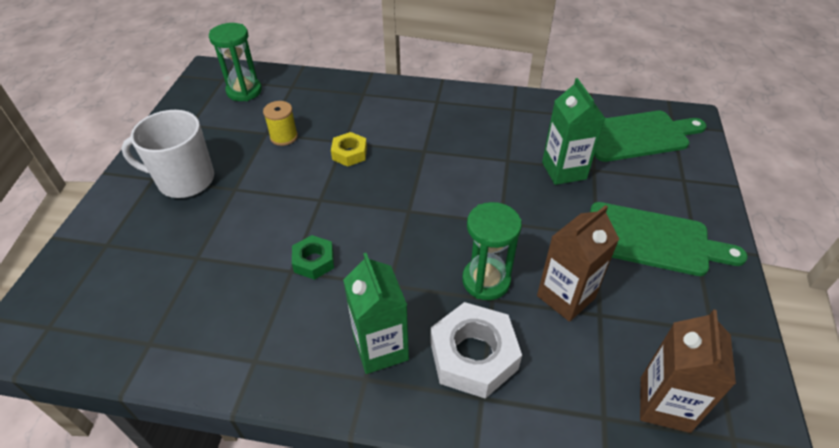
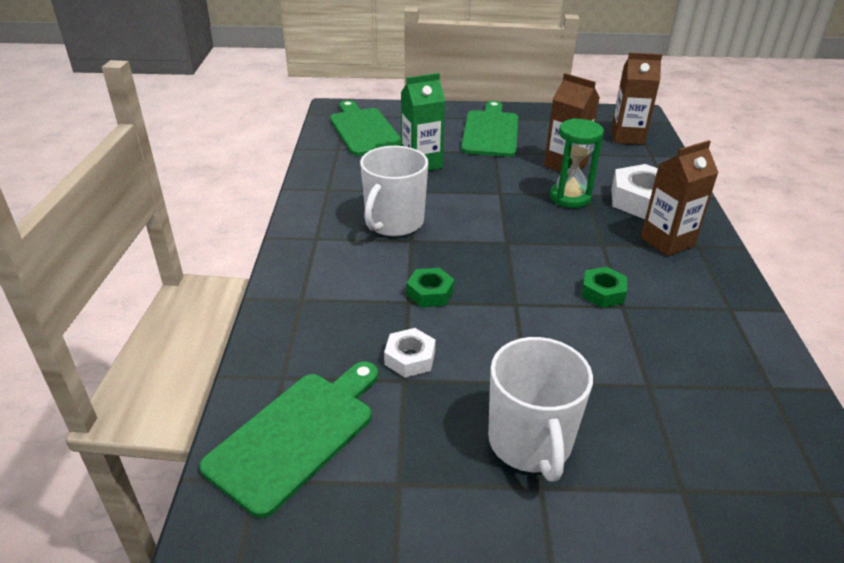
camera: 100 degrees left, 10 degrees down
(244, 91) = (296, 435): green hourglass -> green cutting board
(284, 137) = (410, 358): yellow spool -> white nut
(349, 153) = (430, 293): yellow nut -> green nut
(380, 348) = (667, 241): green carton -> brown carton
(452, 142) = (394, 223): none -> white mug

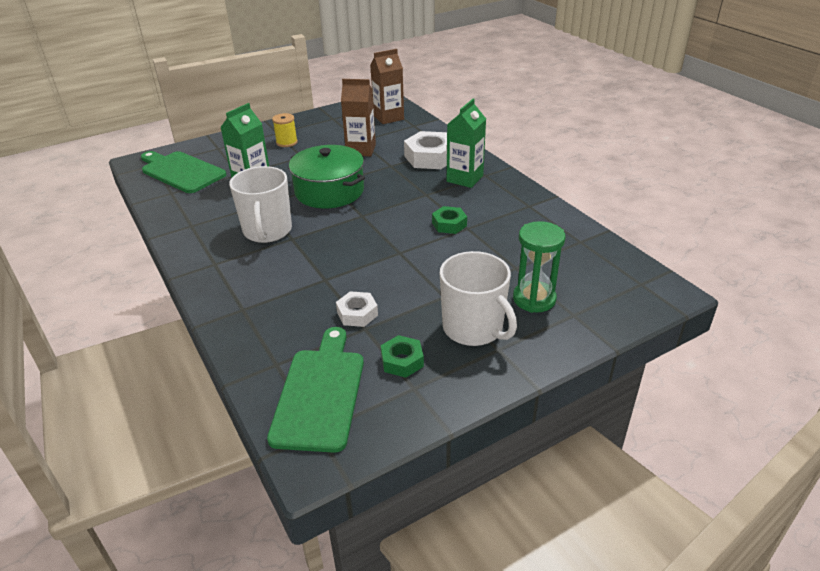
camera: 30 degrees left, 0 degrees up
(430, 293) = (336, 268): green nut -> green nut (402, 361)
(490, 132) = (287, 142): green cutting board -> yellow spool
(493, 201) = (329, 191): none -> green pot
(569, 197) = (381, 171): green hourglass -> green hourglass (534, 299)
(667, 241) = (464, 178): brown carton -> green carton

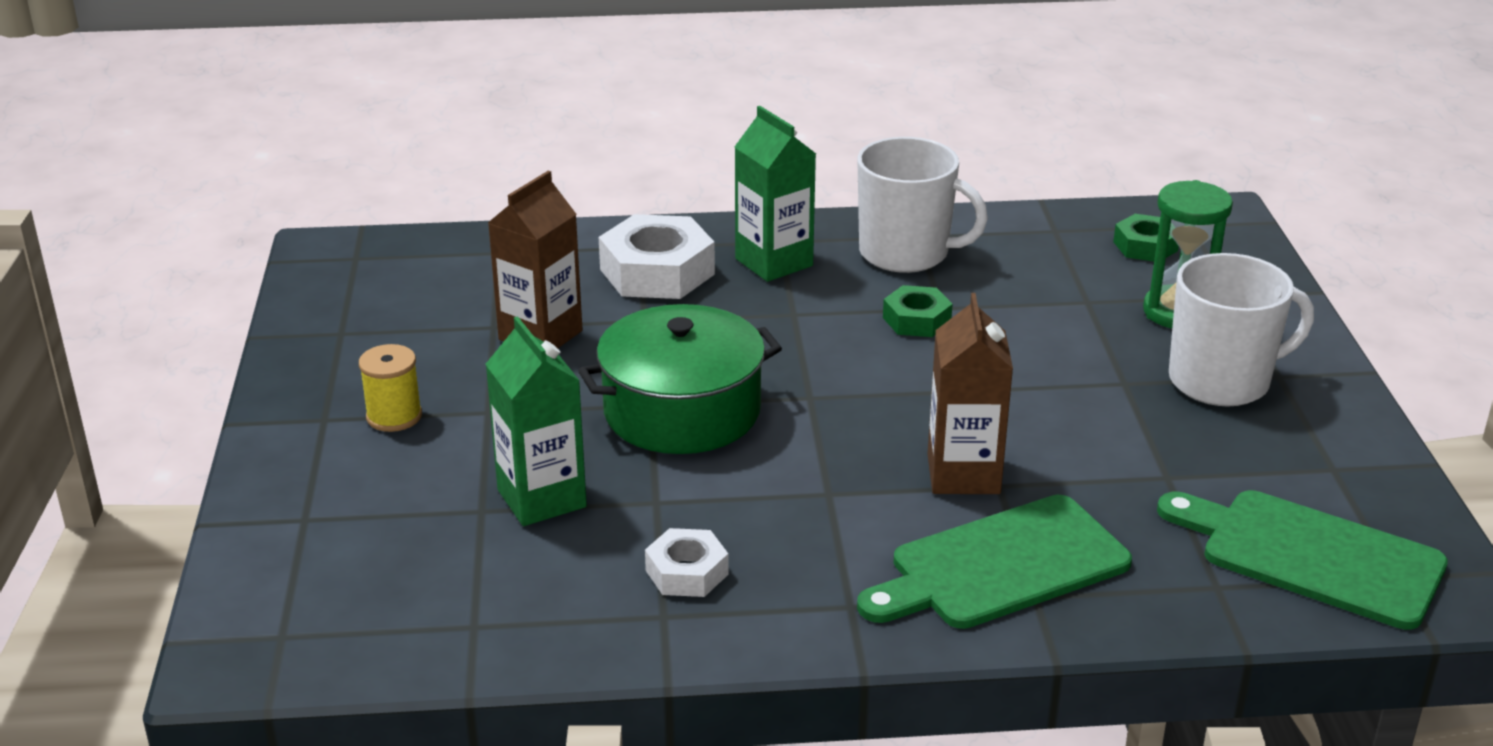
camera: 65 degrees left, 5 degrees down
(181, 171) = (374, 595): green cutting board -> green cutting board (1000, 566)
(267, 231) = (777, 516): white mug -> white mug (906, 253)
(357, 314) = (1124, 474): white nut -> white nut (687, 572)
(388, 117) = (426, 268): brown carton -> brown carton (963, 474)
(402, 361) = (1268, 462): green nut -> green nut (1145, 246)

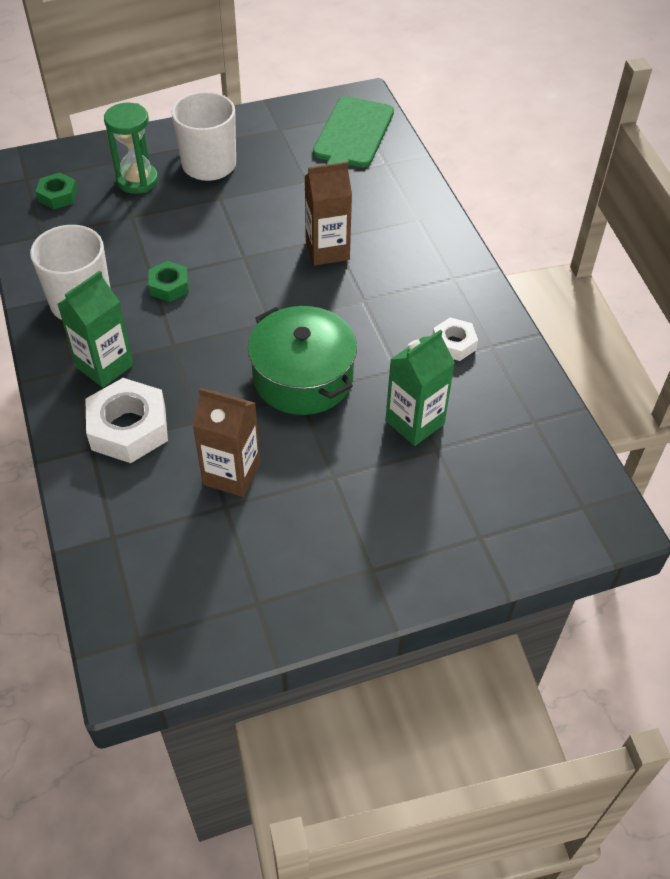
camera: 105 degrees left, 20 degrees up
(394, 416) = (355, 528): yellow spool -> none
(1000, 566) = (400, 230): green cutting board -> none

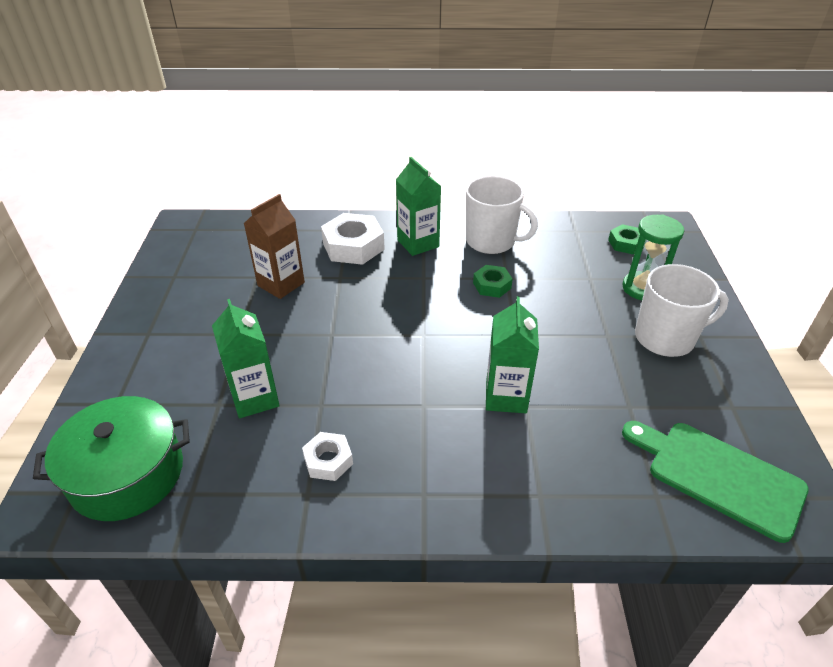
camera: 110 degrees right, 10 degrees down
(303, 377) = (349, 340): green pot -> green pot (127, 474)
(327, 250) = (506, 396): brown carton -> green carton

